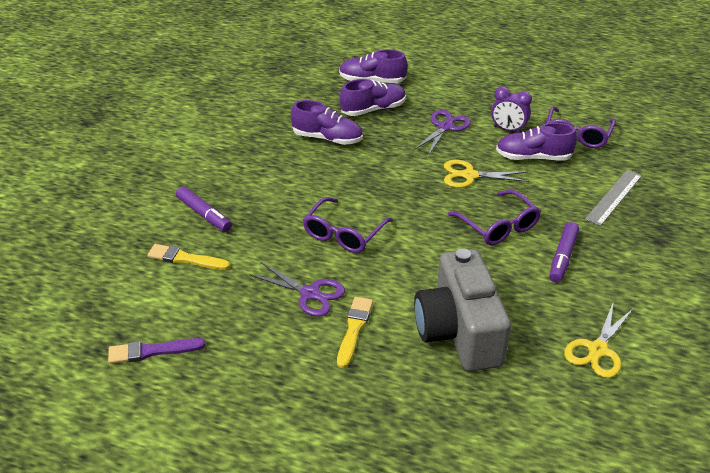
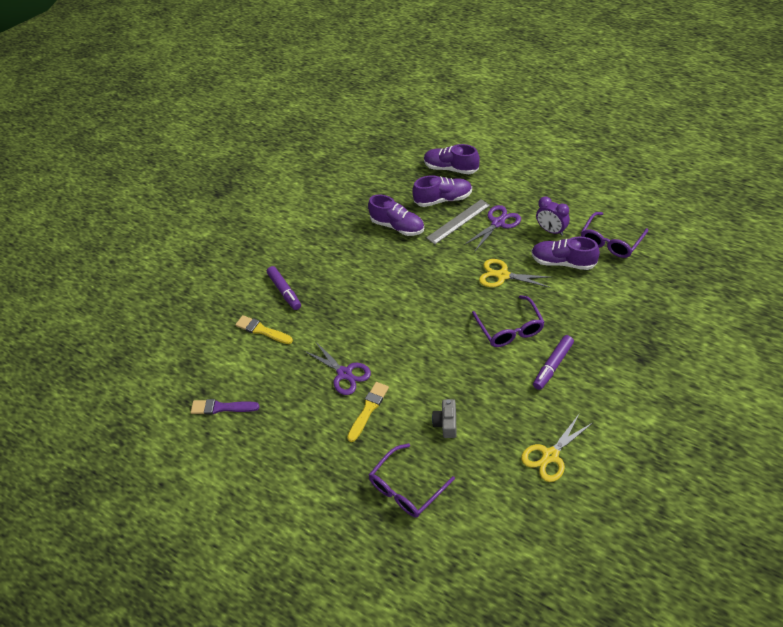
camera: 20 degrees right, 10 degrees up
(343, 234) = (384, 321): purple glasses -> purple glasses (406, 488)
(458, 332) = (446, 423): grey camera -> grey camera, size x0.40
(614, 197) = (619, 310): grey ruler -> grey ruler (458, 221)

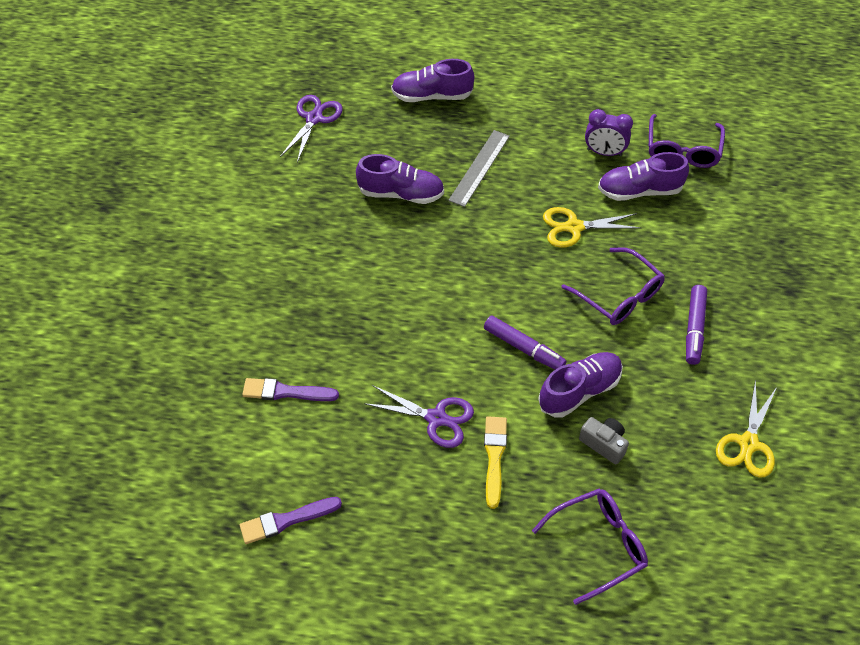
camera: 30 degrees left, 5 degrees up
(262, 330) = (286, 392): yellow brush -> purple brush
(285, 291) = (289, 327): purple marker -> purple marker (524, 348)
(406, 488) = (598, 545): purple glasses -> purple glasses turned 135 degrees counterclockwise
(443, 199) = (444, 141): purple shoe -> purple shoe (579, 391)
(446, 423) = (604, 444): grey camera -> grey camera turned 150 degrees clockwise
(498, 223) = (532, 158): purple scissors -> purple scissors (314, 118)

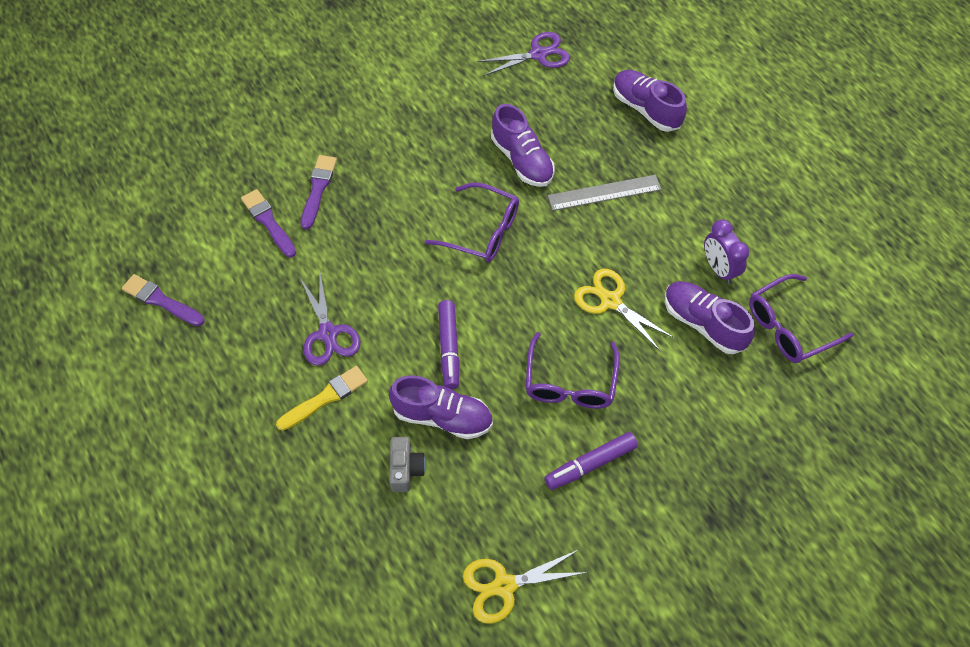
camera: 50 degrees right, 5 degrees up
(289, 337) = (318, 189): none -> purple brush
(598, 545) = (304, 528): purple glasses -> purple glasses (482, 231)

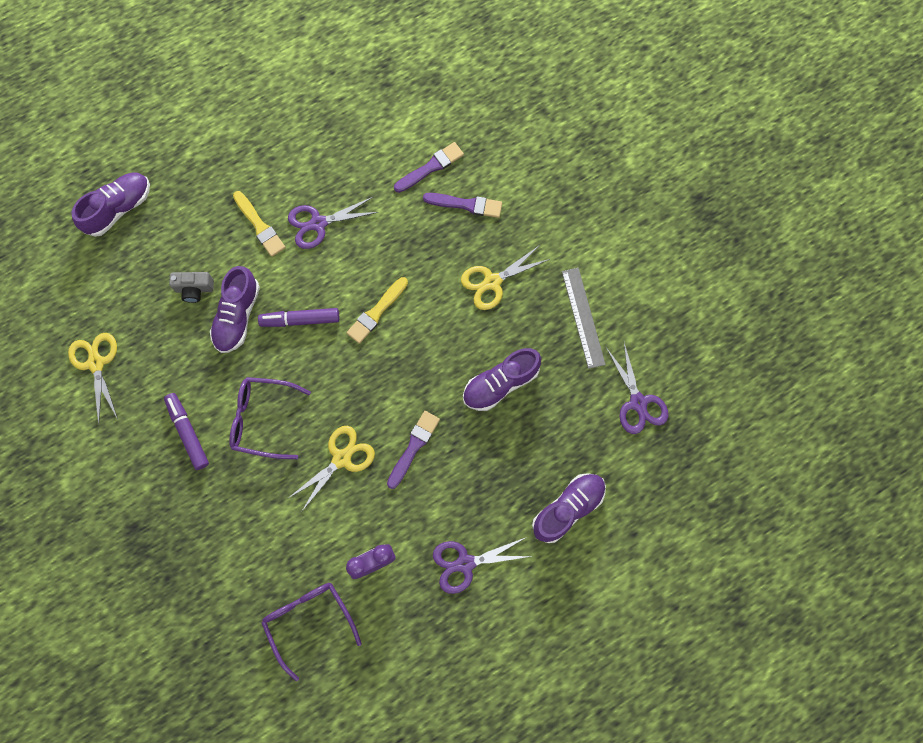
camera: 90 degrees right, 15 degrees up
(161, 300) = (354, 95): purple brush -> purple brush (413, 447)
(410, 166) = (492, 282): none -> yellow scissors
(441, 271) = (376, 312): none -> yellow brush
(482, 231) = (419, 347): purple glasses -> none
(604, 192) = (462, 460): grey ruler -> grey ruler (583, 317)
(703, 323) = (315, 541): purple shoe -> purple shoe (119, 208)
(709, 190) = (465, 563): none -> purple scissors

